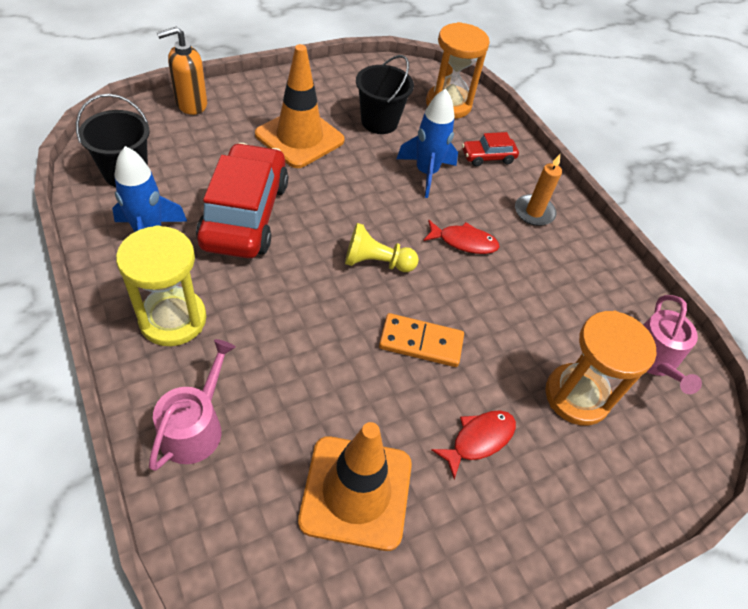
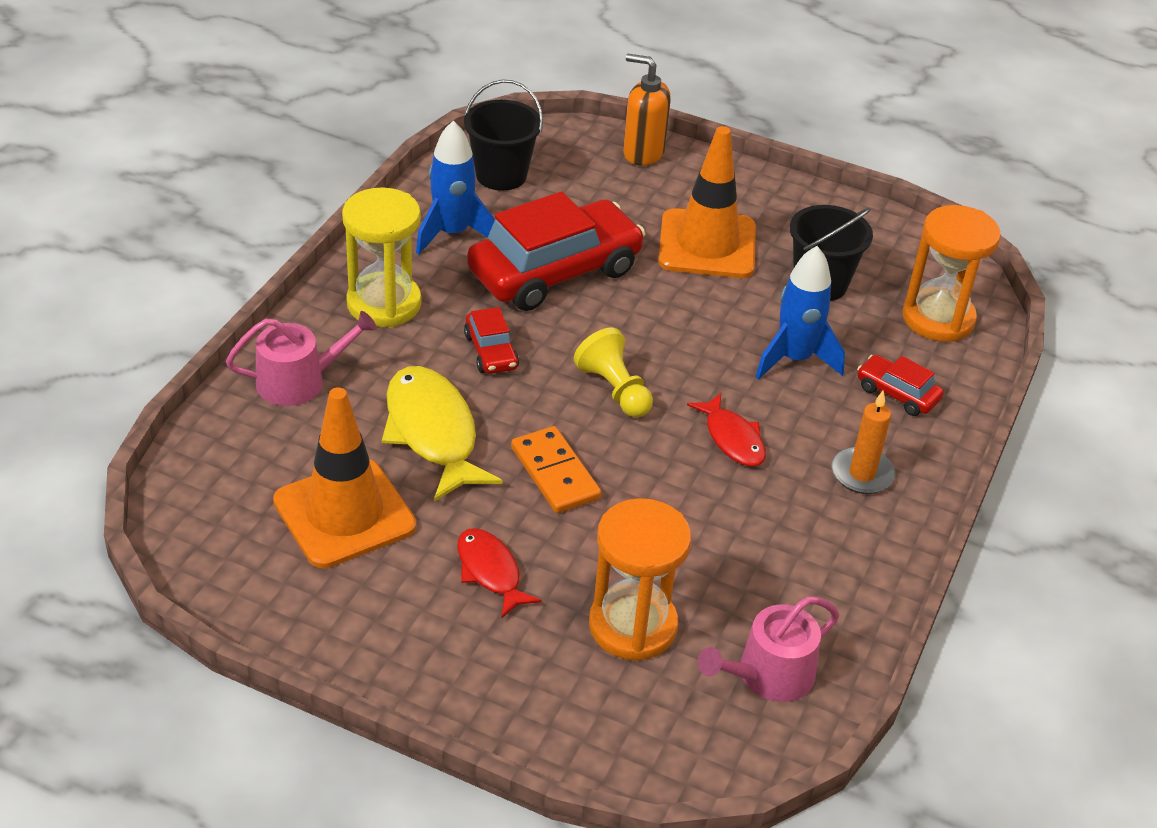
camera: 55 degrees right, 10 degrees down
(282, 296) = (491, 351): none -> red car
(326, 381) = (433, 432): none -> yellow fish
(479, 440) = (490, 571): red fish -> red fish turned 135 degrees counterclockwise

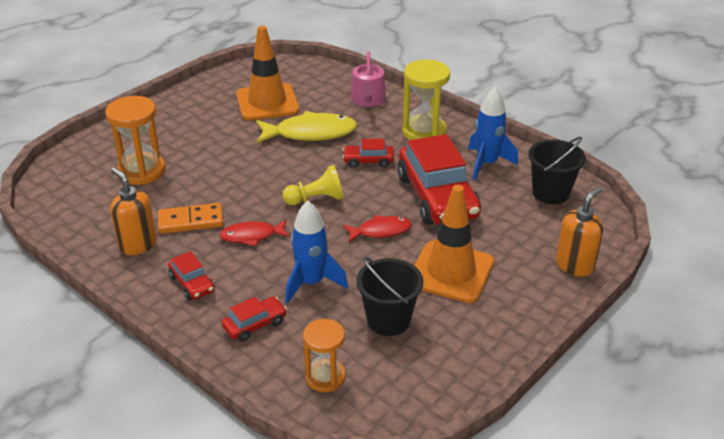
camera: 110 degrees right, 5 degrees down
(490, 571) = (205, 136): red fish -> red fish (381, 231)
(555, 473) = (260, 166): orange domino -> orange domino (190, 221)
(768, 675) = (80, 206): pink watering can -> none
(818, 561) = (138, 244): none -> orange soap dispenser
(862, 474) = (192, 283): orange candle -> red car
(938, 318) = (325, 377): orange hourglass -> orange hourglass, size x0.66

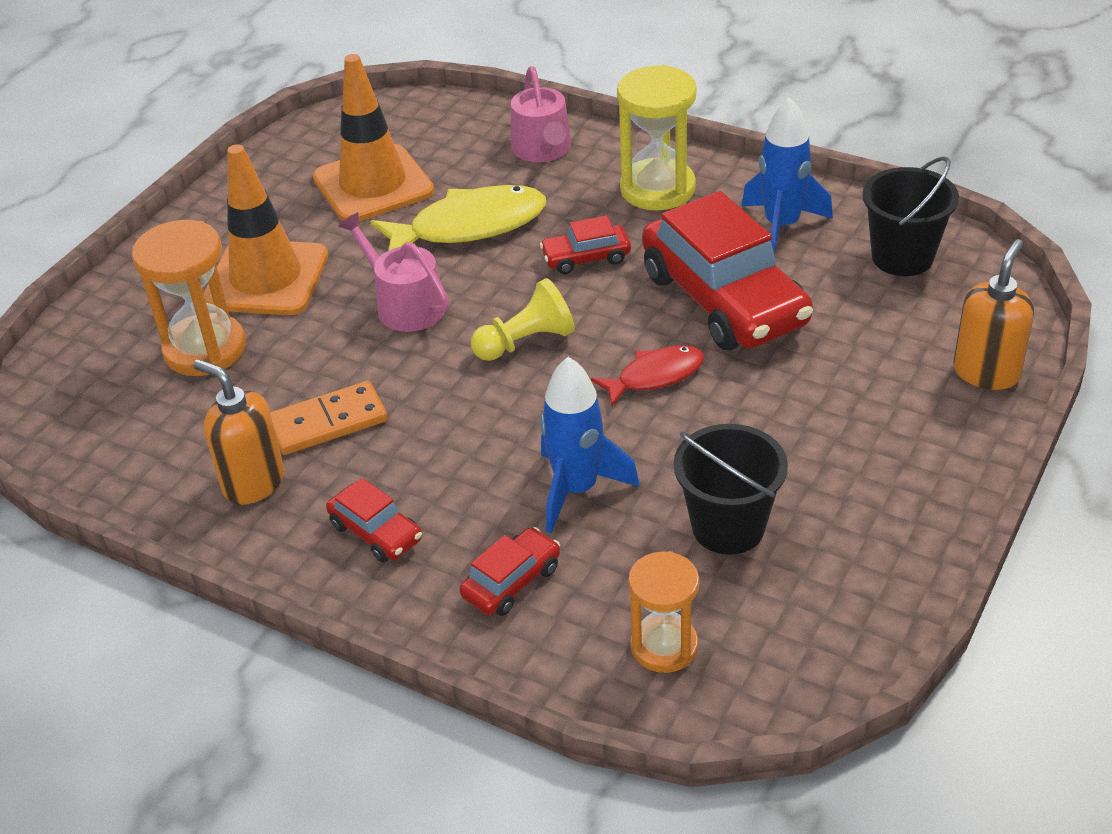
camera: 10 degrees left, 5 degrees up
(252, 236) = (443, 428): red fish -> none
(258, 167) = (404, 304): none -> pink watering can
(451, 272) = (796, 424): orange traffic cone -> orange traffic cone (266, 278)

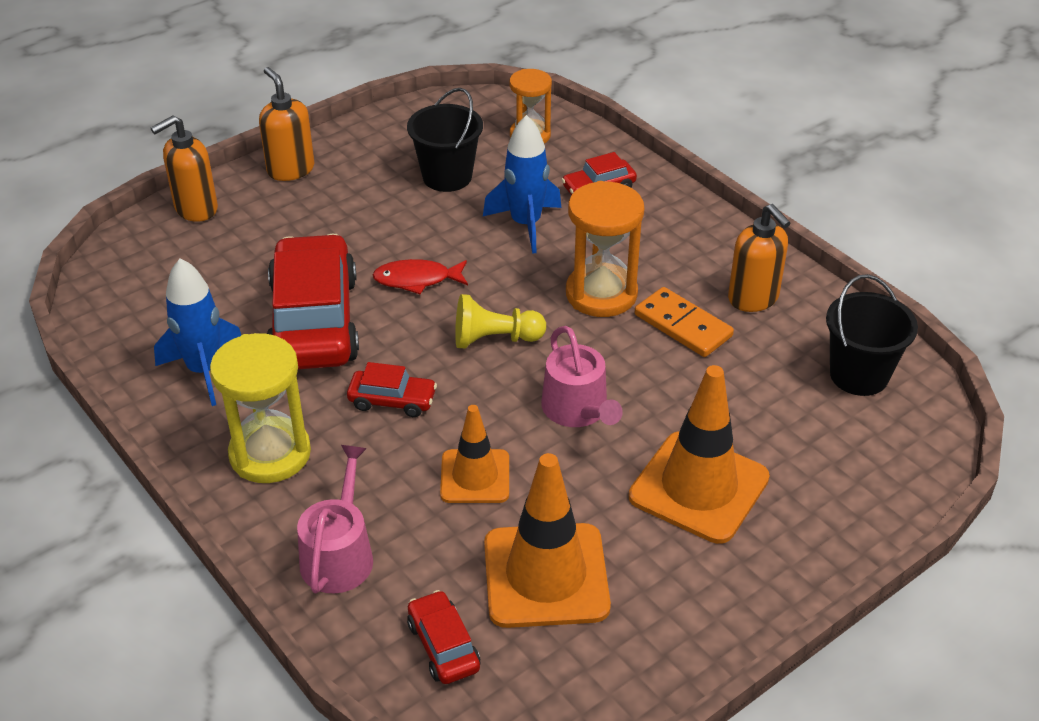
camera: 160 degrees left, 0 degrees up
(205, 349) = (773, 427): orange hourglass -> orange hourglass (601, 294)
(328, 422) = (683, 325): orange domino -> orange domino turned 45 degrees clockwise
(376, 532) = (674, 240): red car -> red car (443, 646)
(469, 227) = (475, 476): yellow fish -> orange traffic cone
(902, 257) = (146, 308): black bucket -> black bucket (859, 375)
(938, 465) = (290, 169): none -> orange soap dispenser

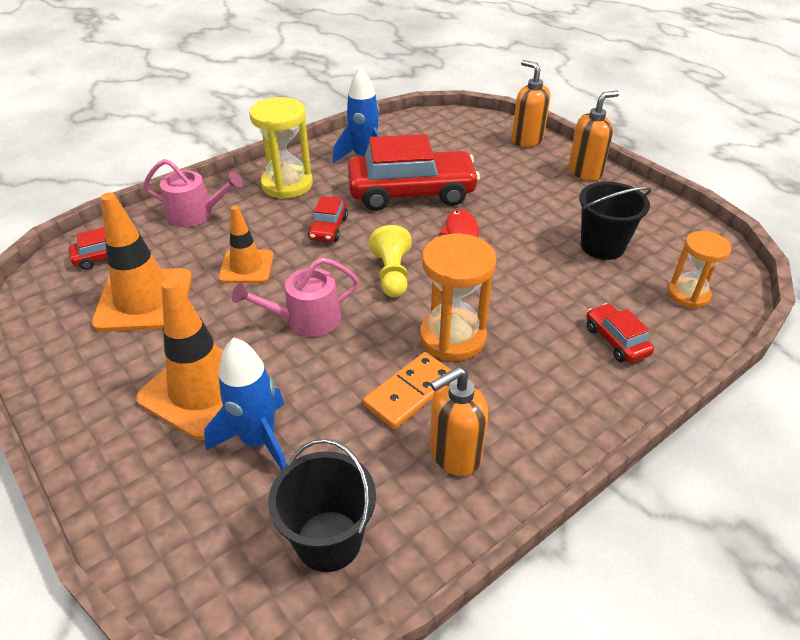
camera: 90 degrees right, 0 degrees up
(526, 224) = (545, 291): blue rocket -> blue rocket (258, 440)

